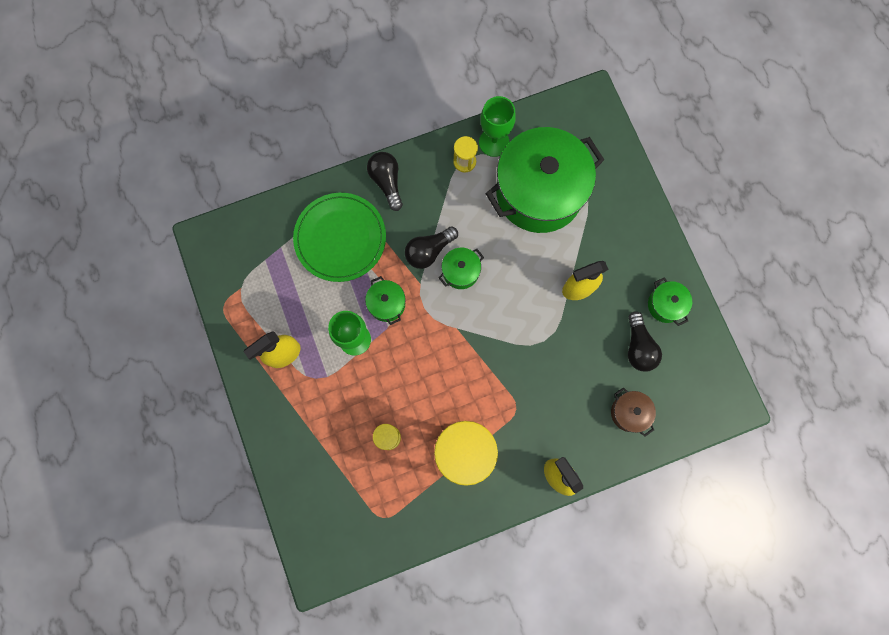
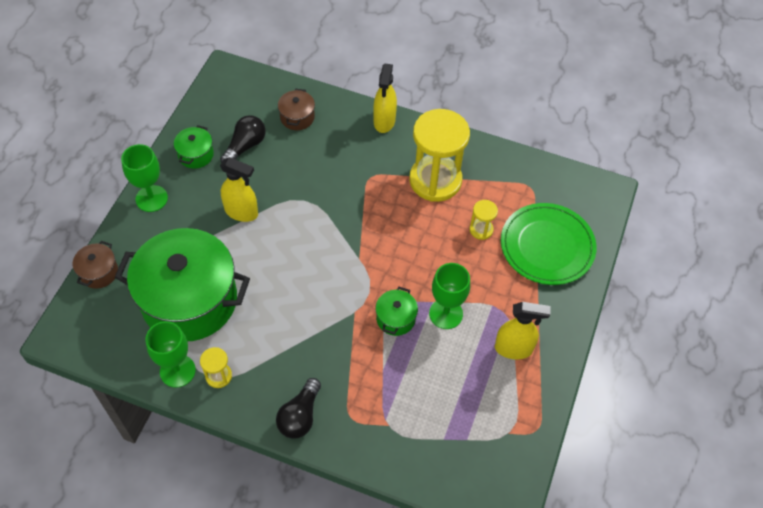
camera: 140 degrees left, 20 degrees down
(340, 238) = (385, 402): green plate -> green plate (547, 246)
(429, 251) = (322, 330): black light bulb -> none
(460, 272) = (314, 294): green pot -> none
(620, 157) = (99, 272): none -> brown pot
(653, 240) = (151, 198): none -> green goblet

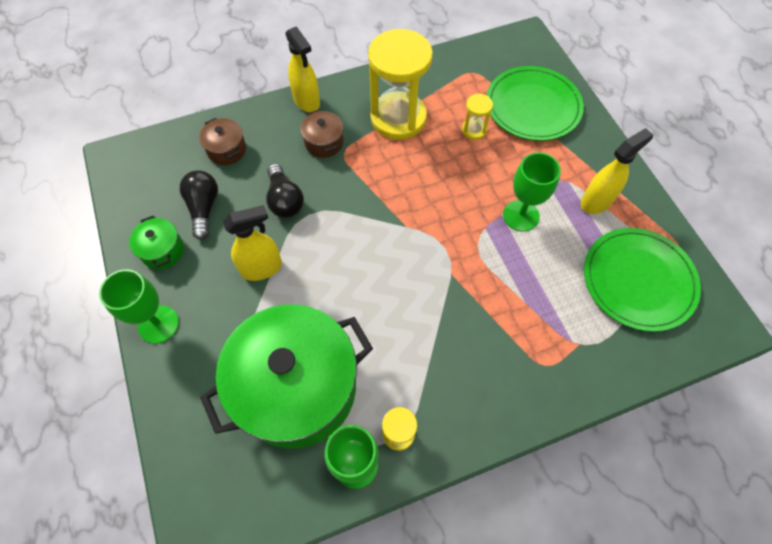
camera: 40 degrees left, 5 degrees up
(99, 272) = (175, 440): brown pot -> brown pot (324, 142)
(300, 416) = (505, 403): black light bulb -> black light bulb (285, 200)
(395, 318) = (489, 251): green pot -> none
(479, 423) = (638, 280): none -> green plate

